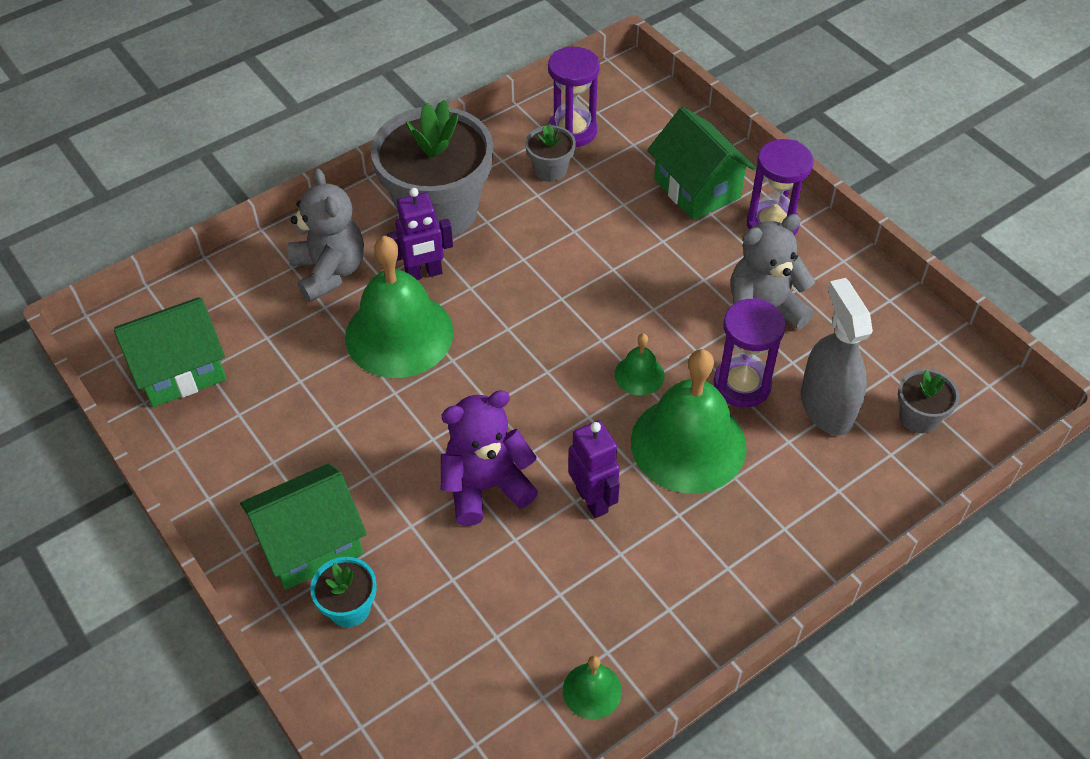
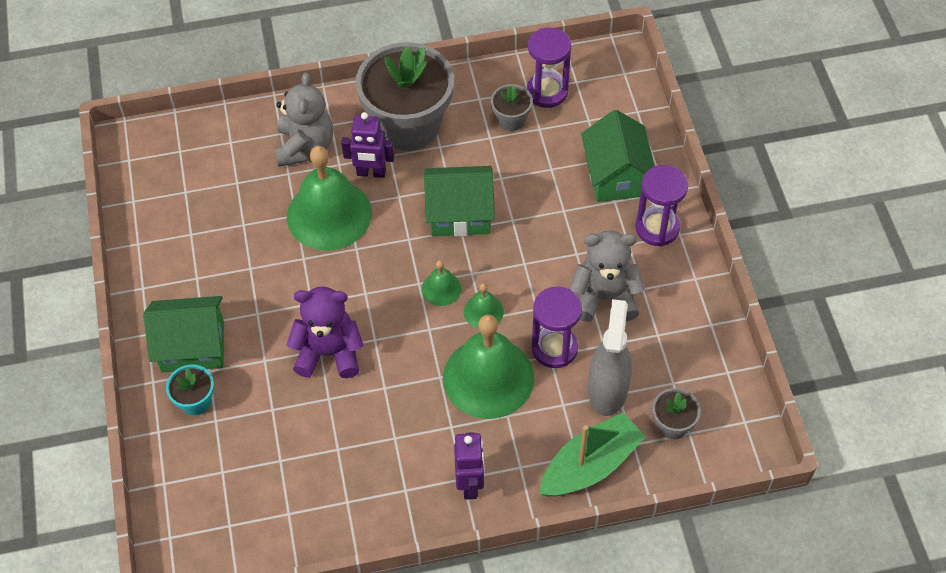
camera: 25 degrees right, 5 degrees up
(180, 370) = (167, 186): green house -> green house (460, 214)
(592, 500) = (396, 392): purple robot -> purple robot (470, 484)
(592, 690) = (322, 523): green bell -> green bell (441, 289)
(860, 495) = (590, 465): none -> green boat

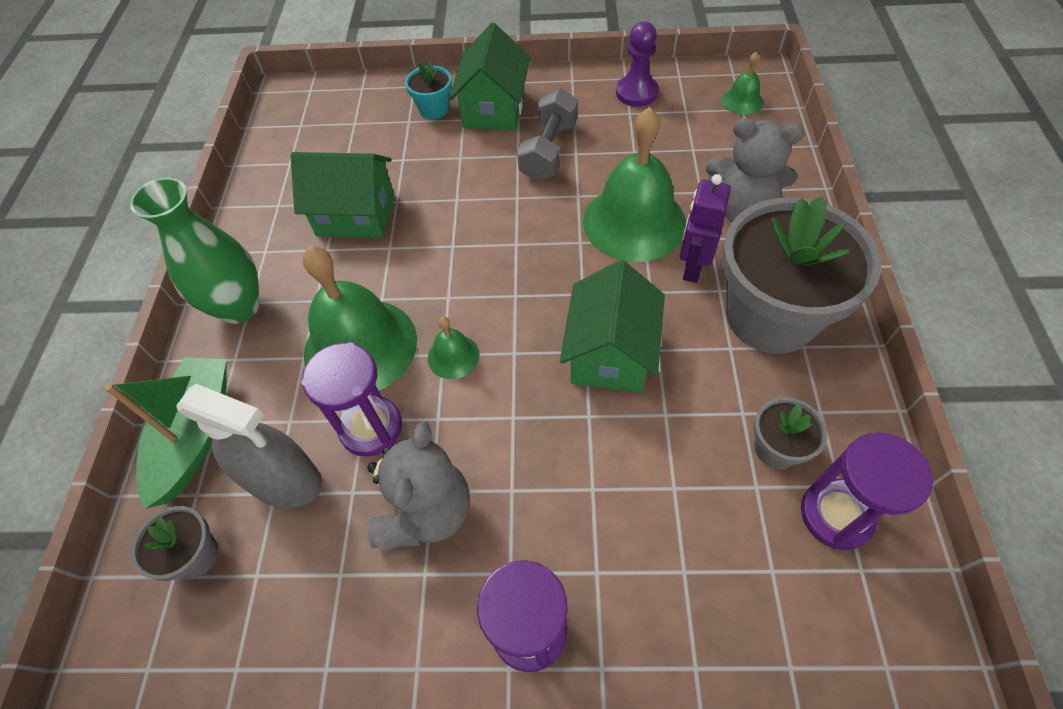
camera: 105 degrees right, 0 degrees up
(161, 231) = (636, 93): none -> purple pawn
(249, 289) = (548, 151): none -> grey dumbbell
(329, 353) = (449, 206): purple teddy bear -> none
(441, 289) = (500, 316): green bell -> green bell (742, 101)
(470, 484) = (239, 307): purple robot -> green vase
(590, 465) = (195, 434): green boat -> green boat turned 150 degrees counterclockwise
(616, 176) = (647, 588): green house -> green house (356, 215)

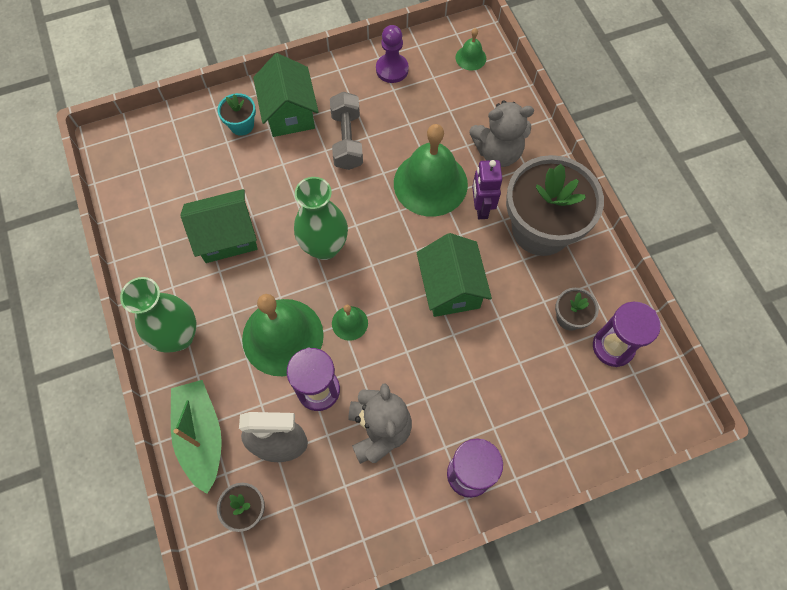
camera: 25 degrees left, 10 degrees up
(465, 258) = (324, 247): none -> green vase

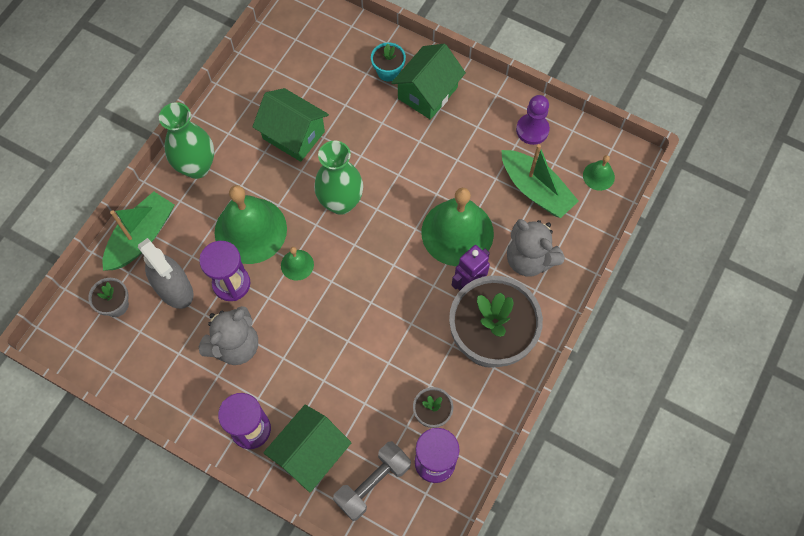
camera: 50 degrees right, 0 degrees up
(347, 140) = (441, 148): grey dumbbell -> grey dumbbell (372, 483)
(444, 105) = (535, 190): none -> green boat
(451, 288) = (383, 311): green house -> green house (310, 453)

